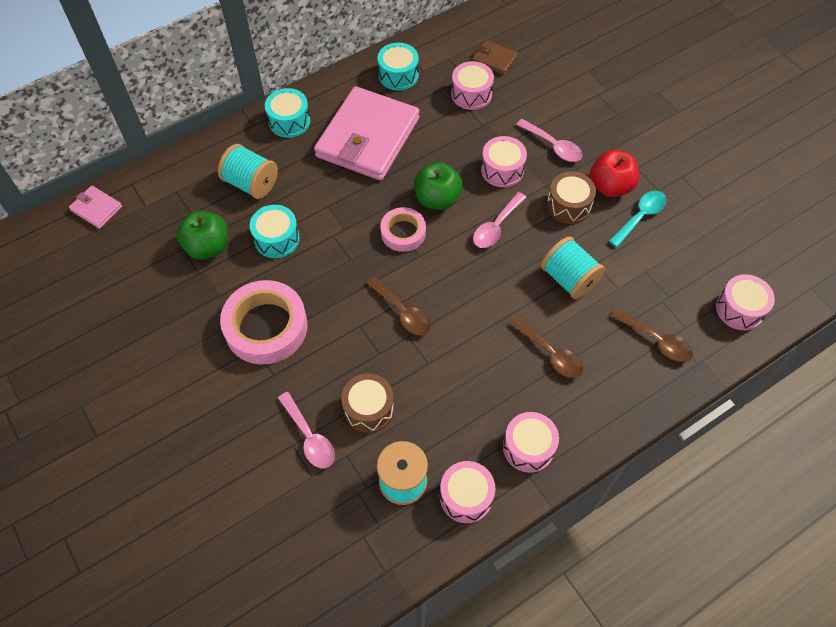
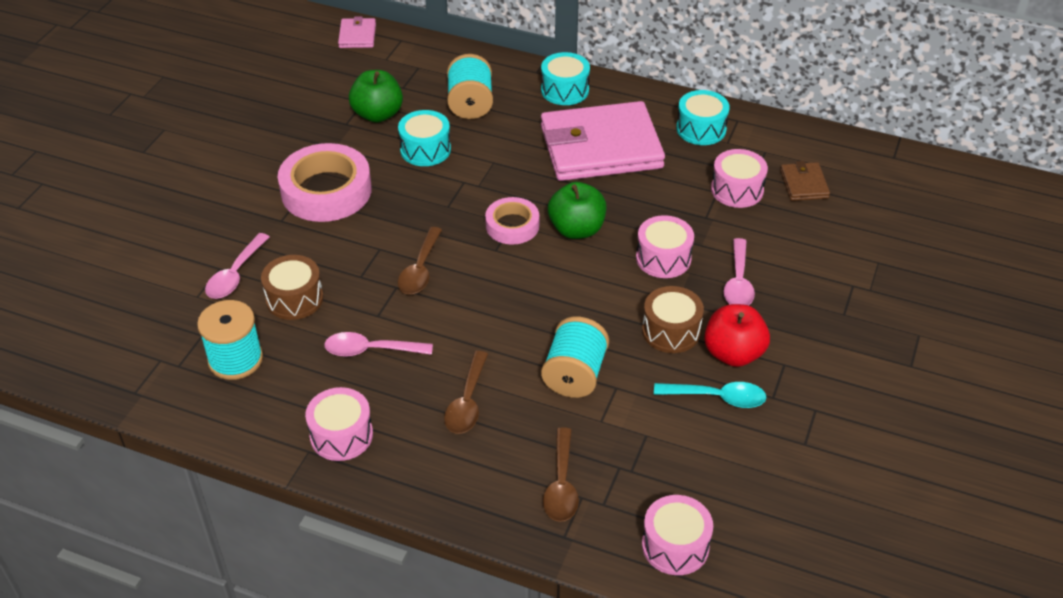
camera: 55 degrees right, 15 degrees down
(466, 496) = (251, 413): pink drum -> none
(496, 227) = (585, 288): pink spoon -> pink spoon (370, 350)

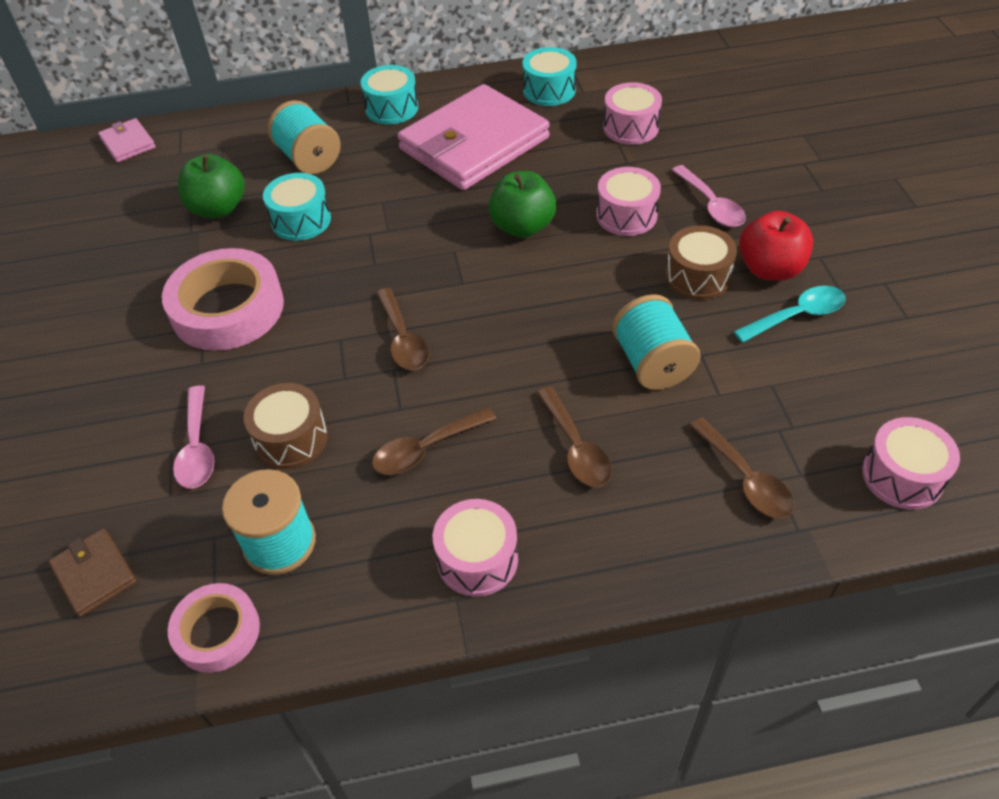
camera: 30 degrees left, 5 degrees up
(370, 350) = (426, 449): pink spoon -> brown spoon
(512, 225) = (457, 252): pink tape -> pink tape (217, 631)
(804, 184) = (681, 98): brown wallet -> brown wallet (94, 574)

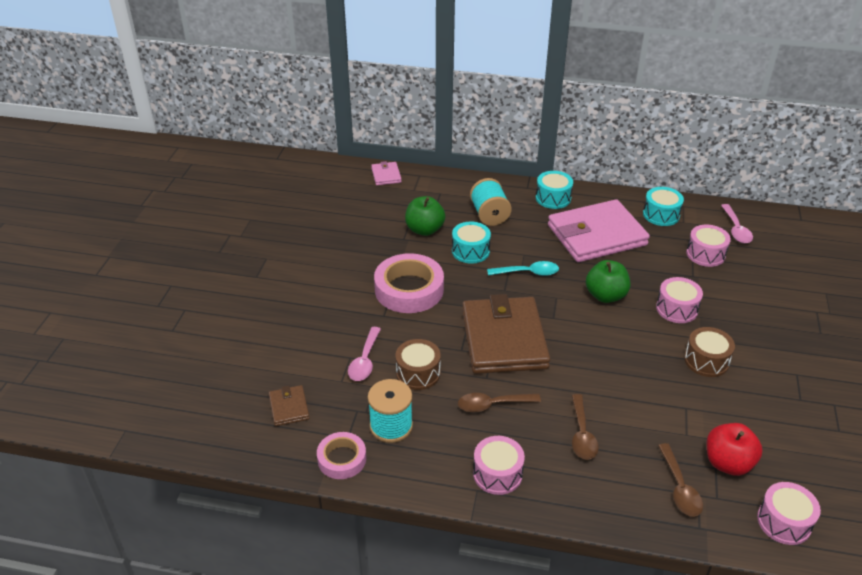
camera: 20 degrees right, 10 degrees down
(403, 339) = (504, 339): brown spoon -> brown wallet
(652, 363) = (652, 402): turquoise spool -> none
(711, 205) = (737, 319): pink spoon -> pink spoon (736, 229)
(770, 269) = (758, 371): red apple -> red apple (728, 463)
(797, 315) = (762, 405): turquoise spoon -> turquoise spoon (528, 273)

